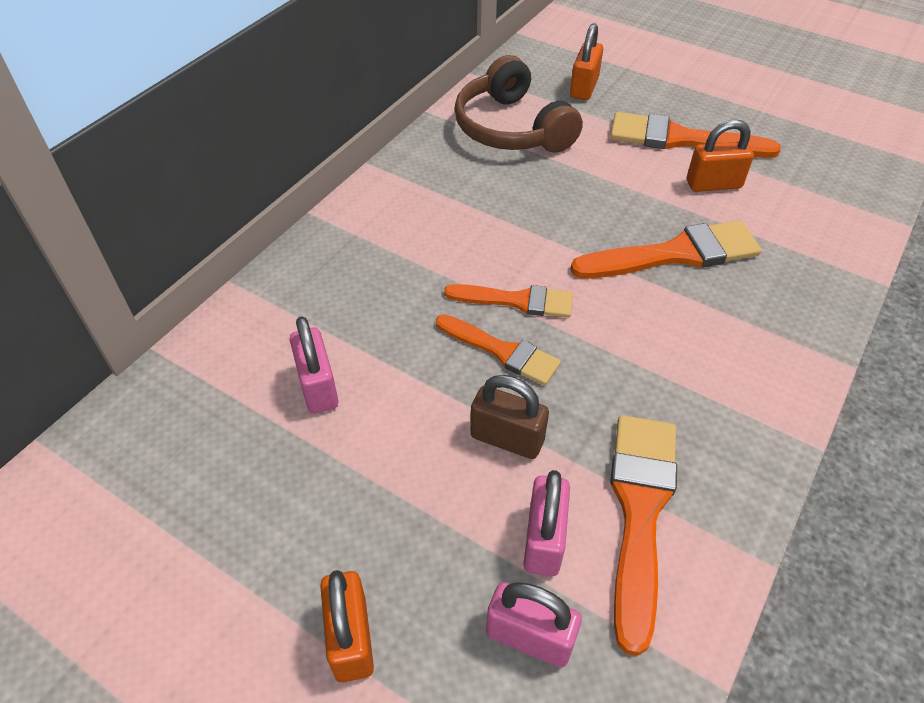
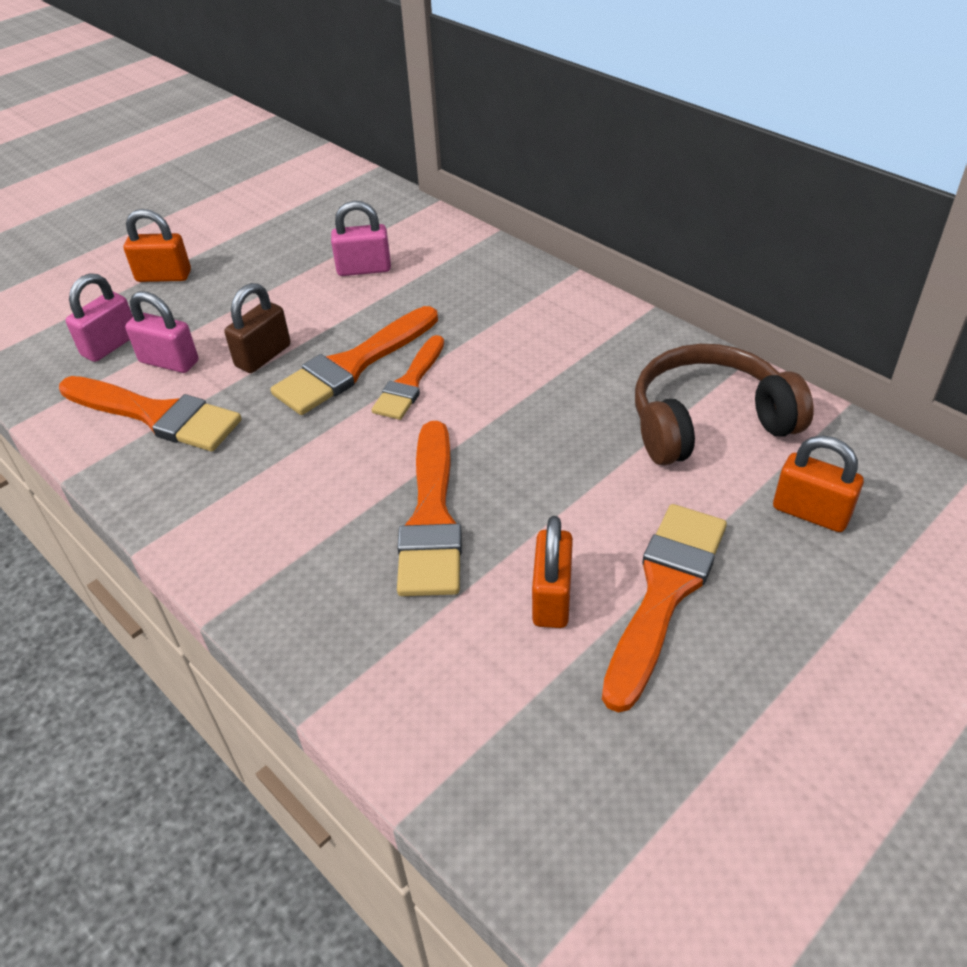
camera: 105 degrees right, 5 degrees down
(502, 351) = (353, 365): orange brush -> orange brush, size x1.56

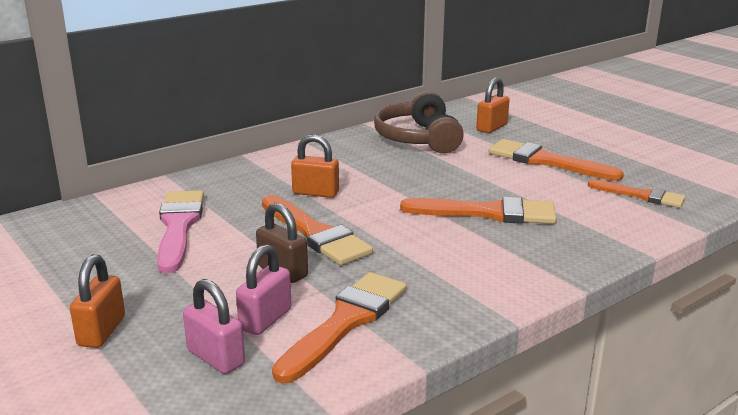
camera: 85 degrees left, 20 degrees down
(364, 269) = (179, 226): pink padlock -> pink brush
(410, 383) = (347, 214): orange brush -> orange brush (641, 195)
(552, 598) = (552, 186): orange padlock -> orange padlock (315, 193)

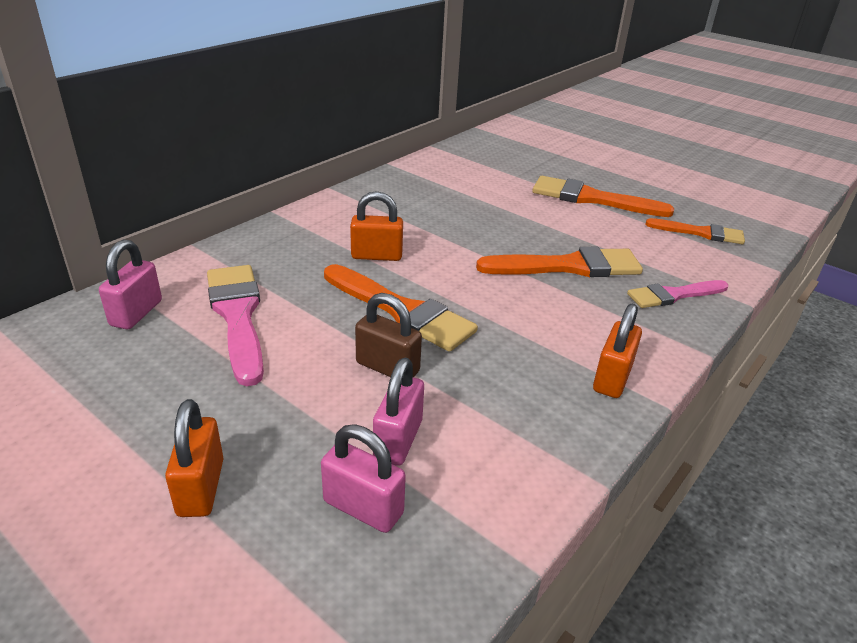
camera: 15 degrees left, 10 degrees up
(102, 218) = (136, 313): none -> pink padlock
(346, 322) = (491, 431): orange brush -> none
(418, 138) = (453, 179): brown headphones -> none
(491, 127) = (519, 162): orange padlock -> orange padlock (612, 378)
(578, 242) = (673, 295): none -> pink brush

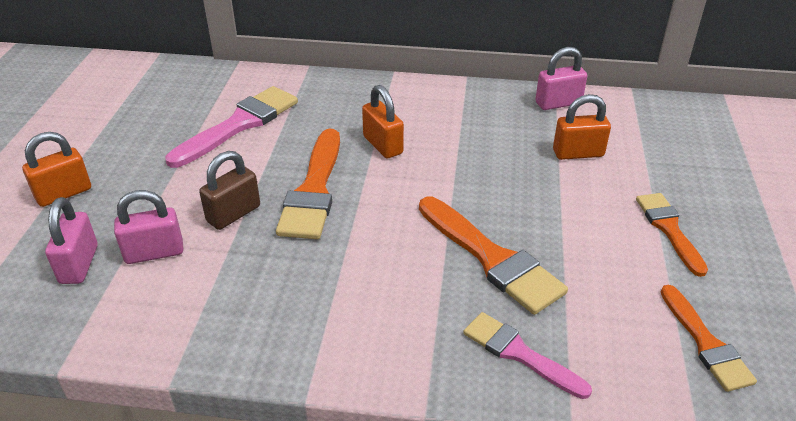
camera: 60 degrees right, 5 degrees up
(136, 313) = (208, 89): pink padlock -> pink padlock (558, 103)
(387, 367) = (233, 214): brown padlock -> brown padlock turned 45 degrees clockwise
(592, 199) = (669, 229): orange brush -> orange brush, size x0.64
(612, 378) = (320, 346): orange padlock -> orange padlock (578, 153)

